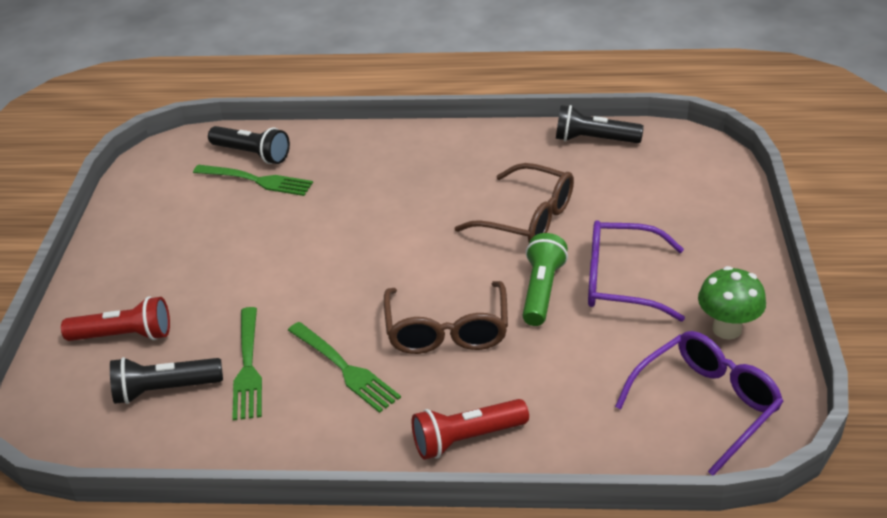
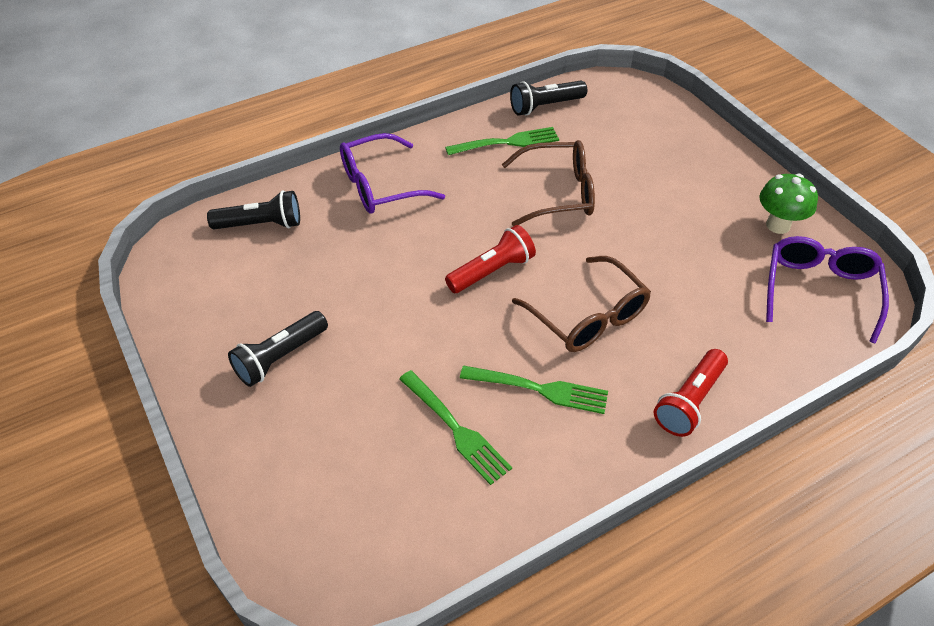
camera: 35 degrees left, 10 degrees up
(124, 335) = (308, 456): red flashlight -> red flashlight (492, 271)
(164, 390) = (400, 489): black flashlight -> black flashlight (280, 357)
(256, 180) = (290, 249): green fork -> green fork (506, 143)
(541, 290) = (626, 250): green flashlight -> none
(621, 281) = (675, 218): purple glasses -> purple glasses (381, 186)

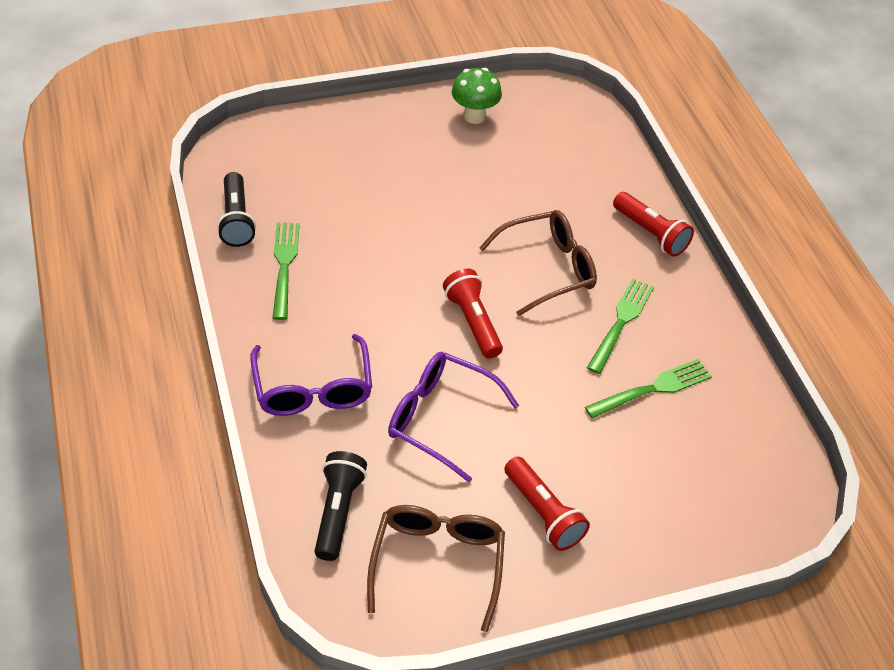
camera: 80 degrees left, 0 degrees up
(280, 357) = (543, 513): black flashlight -> red flashlight
(558, 193) = (380, 246): brown glasses -> brown glasses (437, 564)
(819, 291) = (556, 121): purple glasses -> purple glasses (441, 419)

